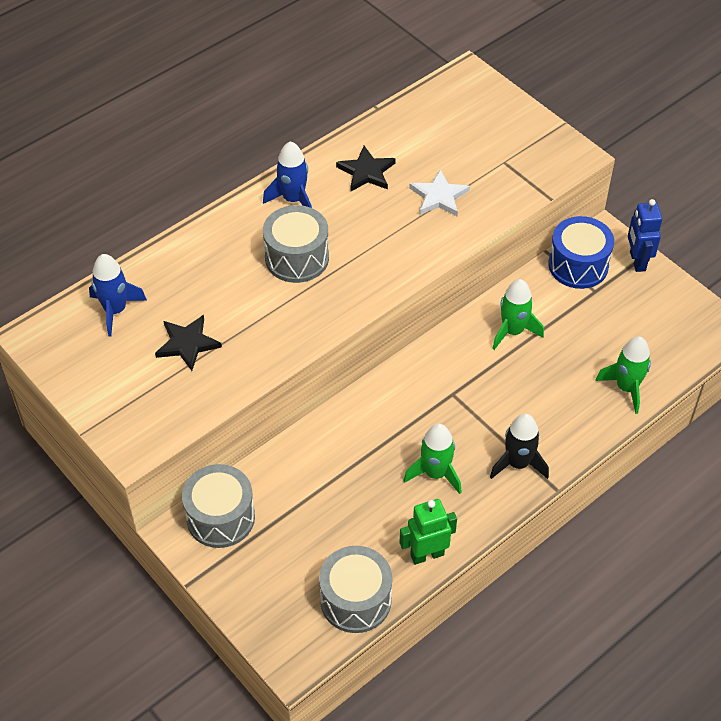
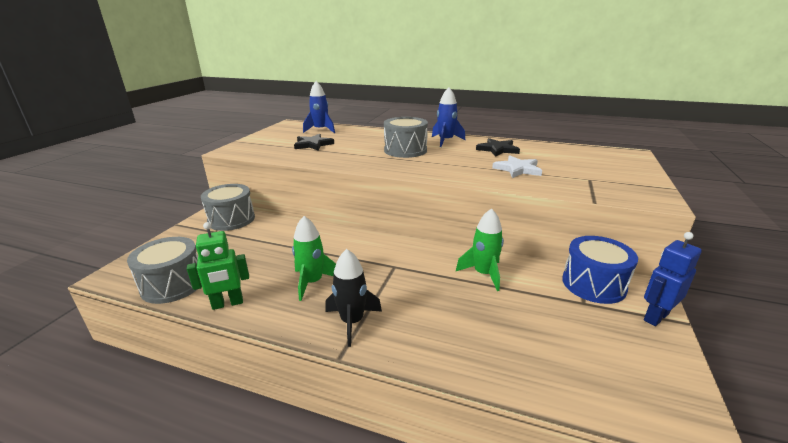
camera: 60 degrees right, 25 degrees down
(427, 554) = (227, 303): green robot -> green robot turned 120 degrees clockwise
(626, 388) = (506, 365): green rocket -> none

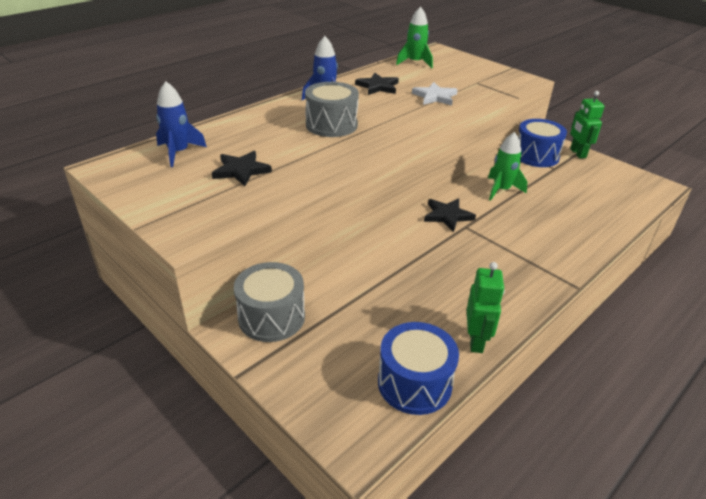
camera: 65 degrees left, 10 degrees up
(173, 284) = (414, 383): grey drum -> blue drum
(312, 282) = (466, 279): green rocket -> green rocket (415, 62)
(352, 322) = (536, 270): black rocket -> none
(403, 254) = (447, 216): none -> black star
(655, 317) = (577, 153): blue robot -> green robot

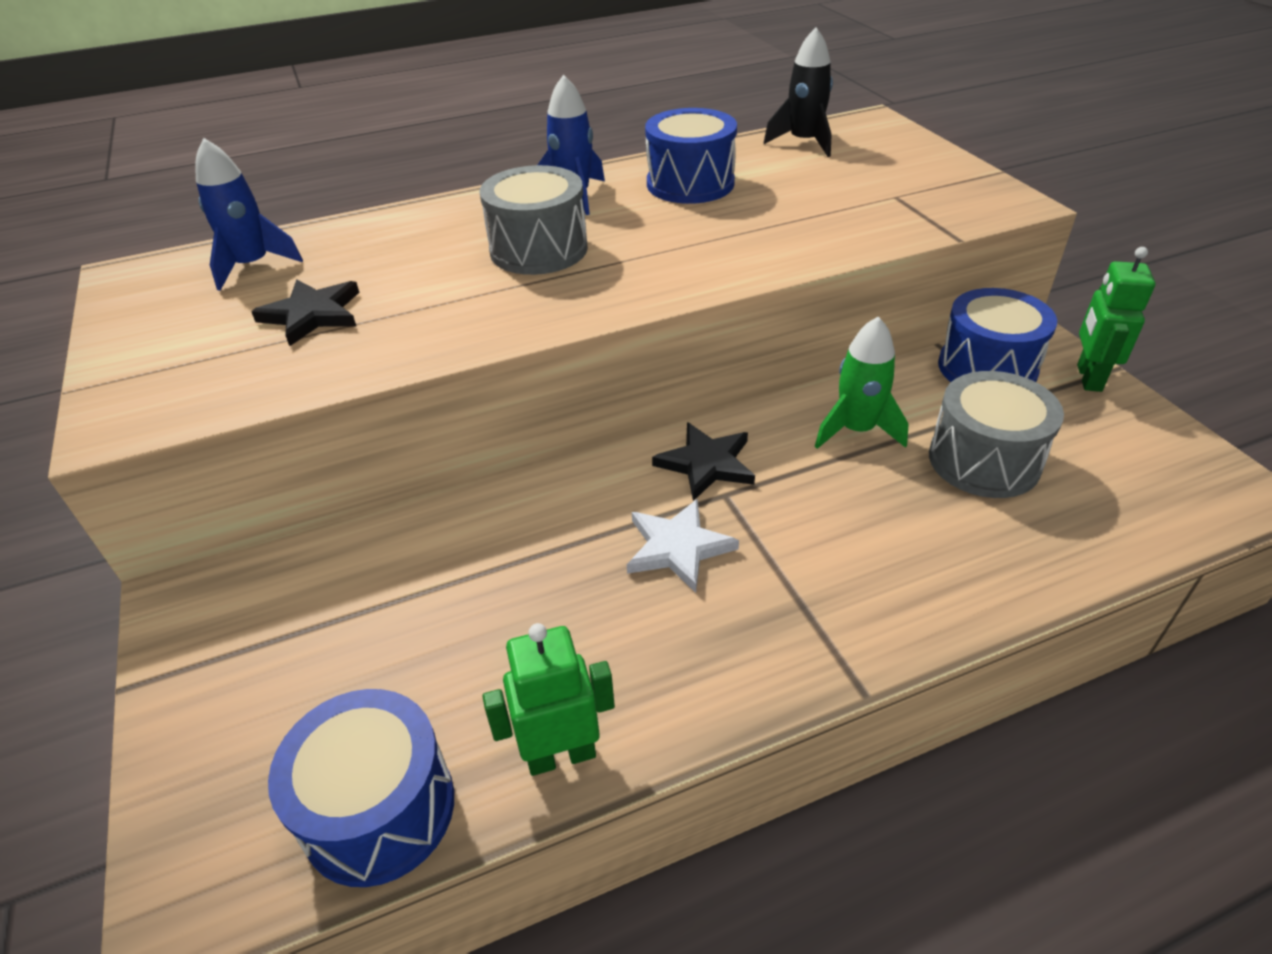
camera: 25 degrees right, 5 degrees up
(271, 317) = (255, 592): grey drum -> grey drum (984, 460)
(378, 86) = (690, 183): black star -> blue drum
(415, 62) = (804, 142): green rocket -> black rocket
(435, 97) = (782, 217): white star -> white star (678, 547)
(476, 341) = (561, 755): green robot -> green robot turned 135 degrees counterclockwise

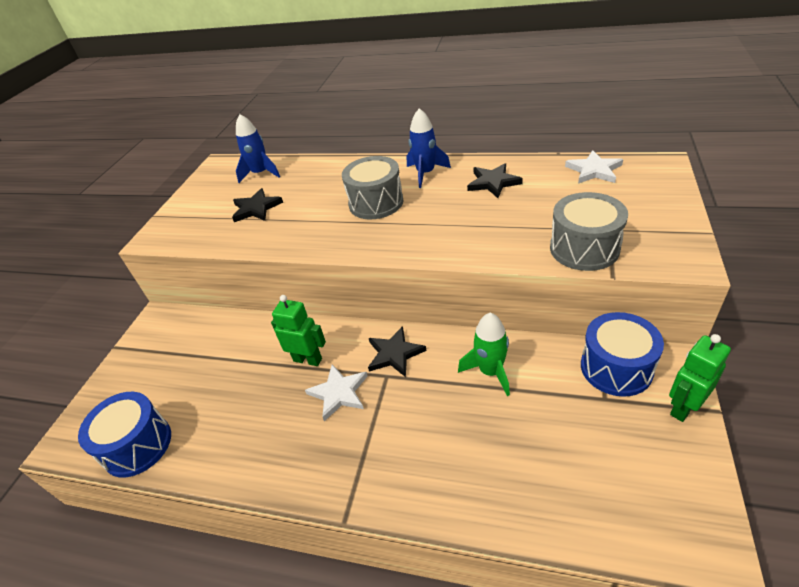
camera: 40 degrees right, 0 degrees up
(561, 755) = (207, 464): green robot -> green robot (308, 359)
(690, 183) = (493, 182): blue drum -> black star
(804, 142) = (594, 170): black rocket -> white star
(984, 460) = (546, 428): grey drum -> grey drum (584, 248)

